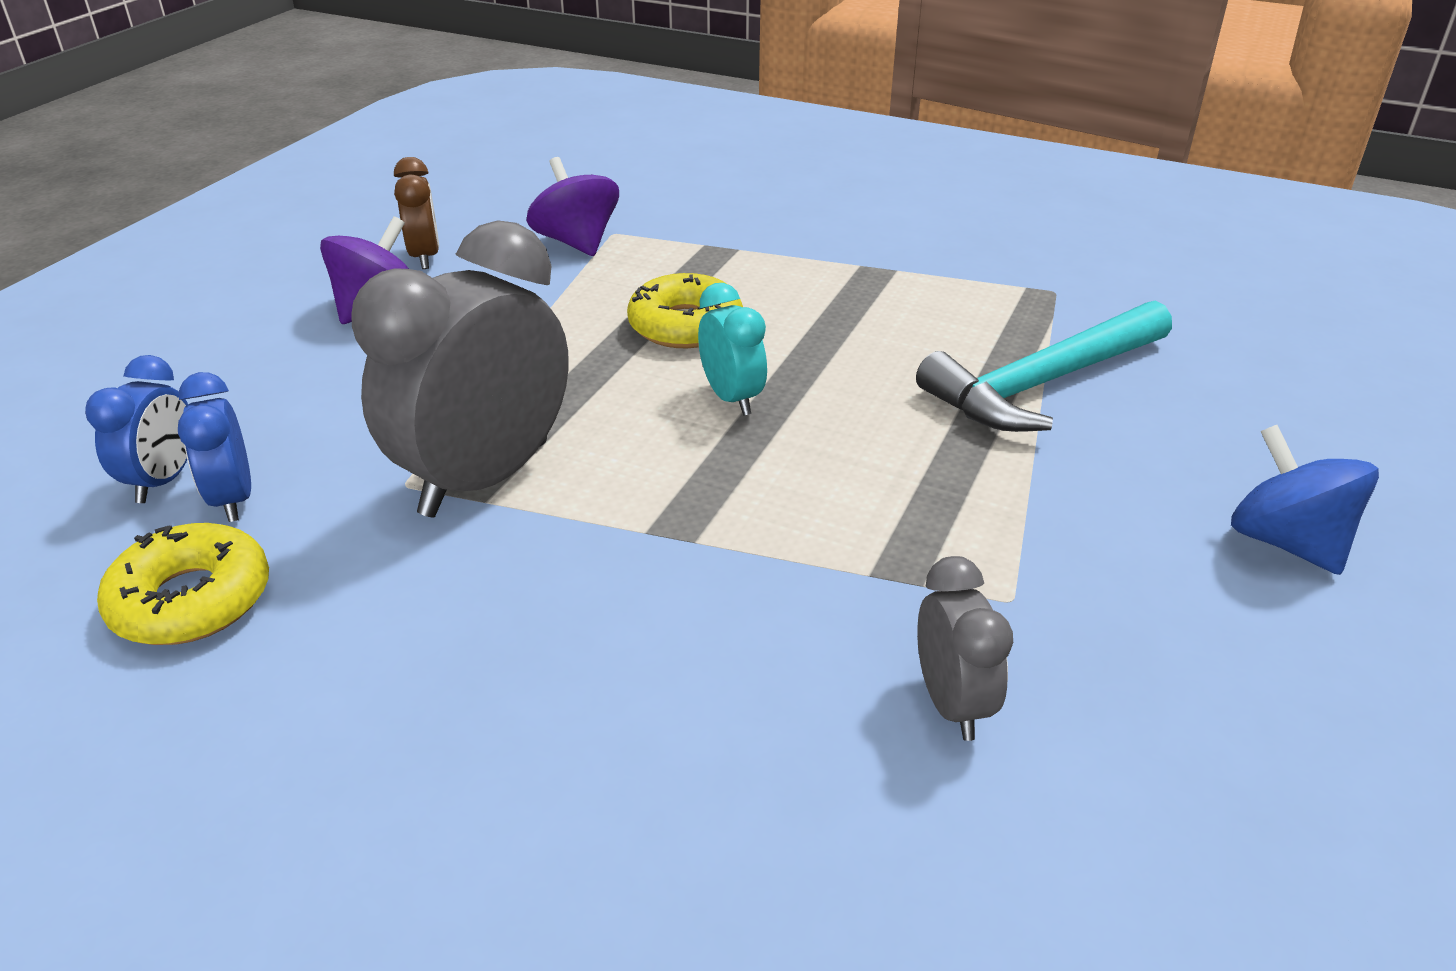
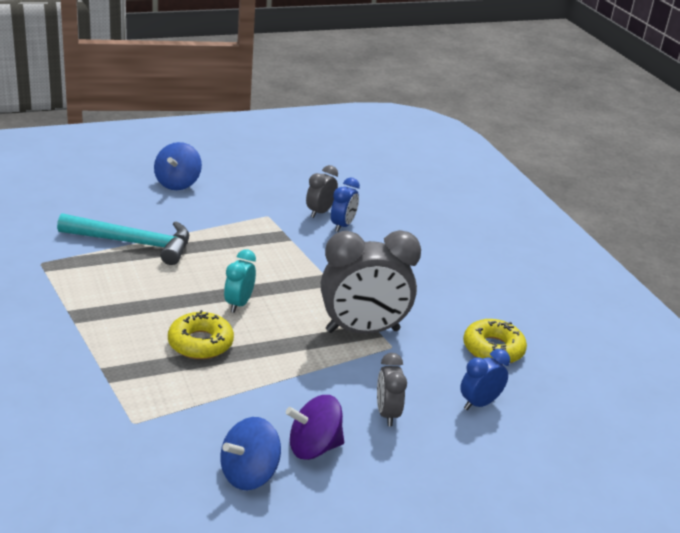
camera: 140 degrees left, 5 degrees down
(233, 499) = (457, 378): blue clock -> blue clock (342, 226)
(315, 388) = (387, 413): none -> grey clock
(424, 257) = (249, 474): brown clock -> blue spinning top
(576, 242) = (162, 428): purple spinning top -> none

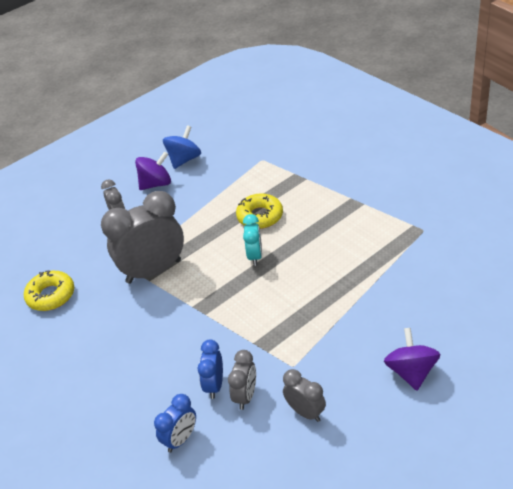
camera: 170 degrees right, 10 degrees up
(133, 243) = (378, 277): turquoise hammer -> none
(177, 183) = (411, 372): blue spinning top -> purple spinning top
(279, 190) = (305, 412): none -> grey clock
(479, 403) = (59, 247): blue clock -> blue clock (180, 439)

